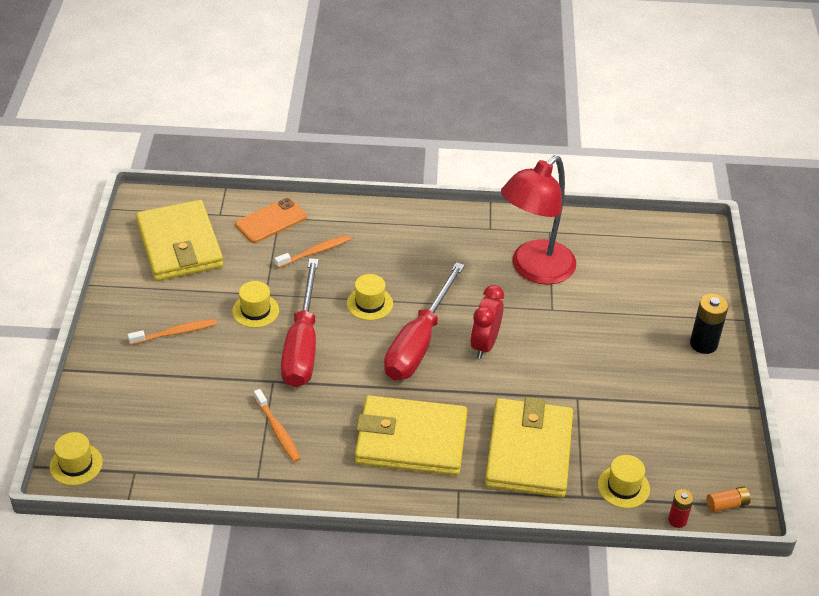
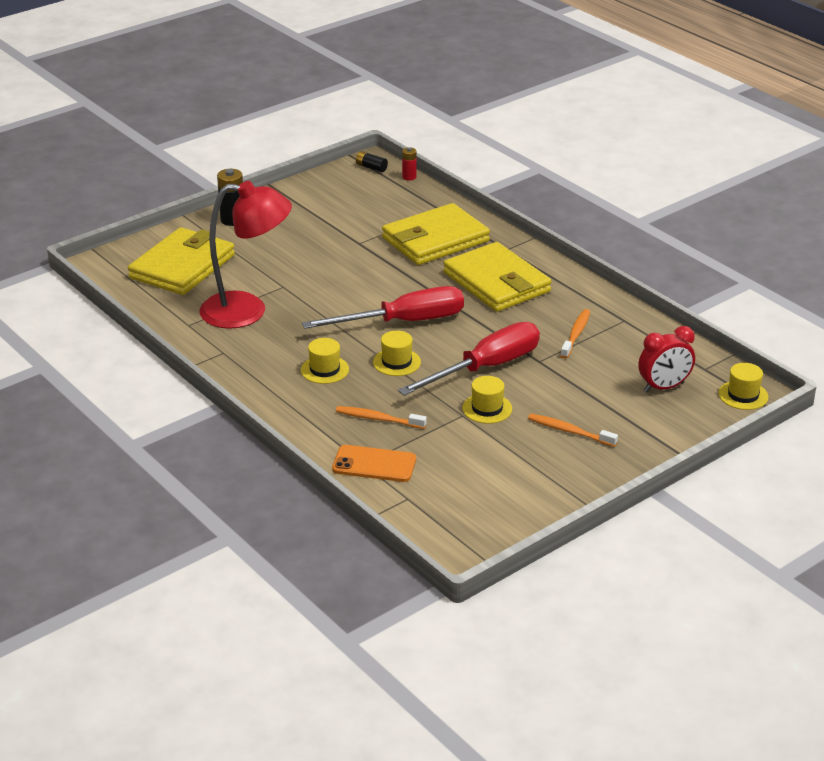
camera: 130 degrees left, 10 degrees down
(179, 245) = (478, 494): yellow wallet -> yellow wallet (182, 267)
(484, 344) = (363, 296): red clock -> red clock (664, 387)
(623, 487) = (411, 200): yellow hat -> yellow hat (324, 370)
(727, 504) = (371, 167): orange battery -> black battery

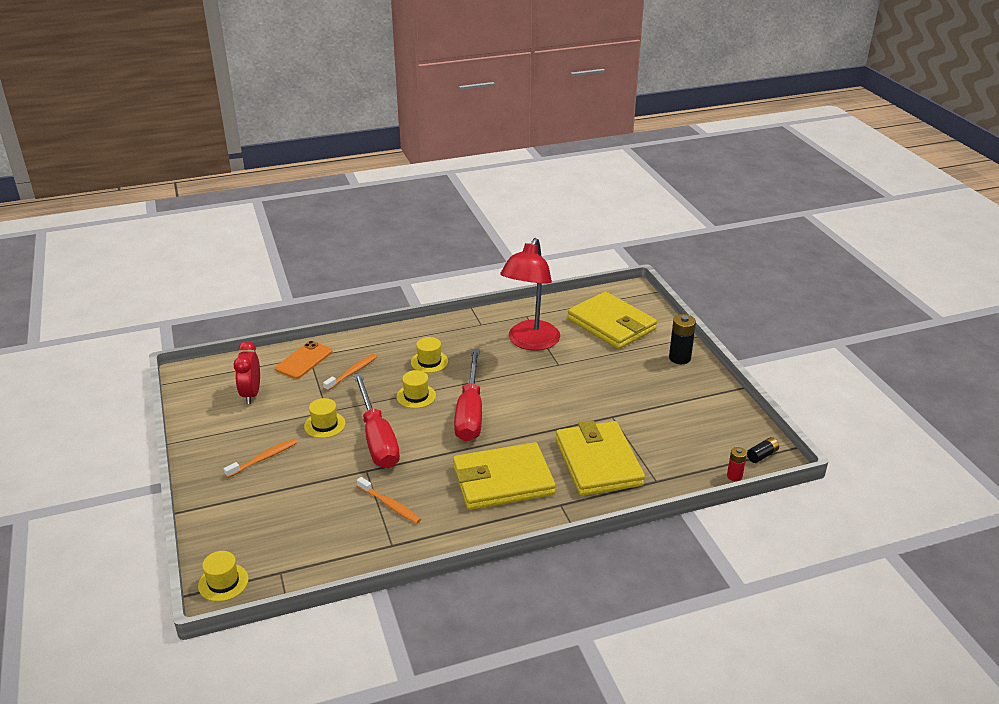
camera: 110 degrees right, 0 degrees up
(664, 387) = (275, 533): red clock -> red clock (251, 394)

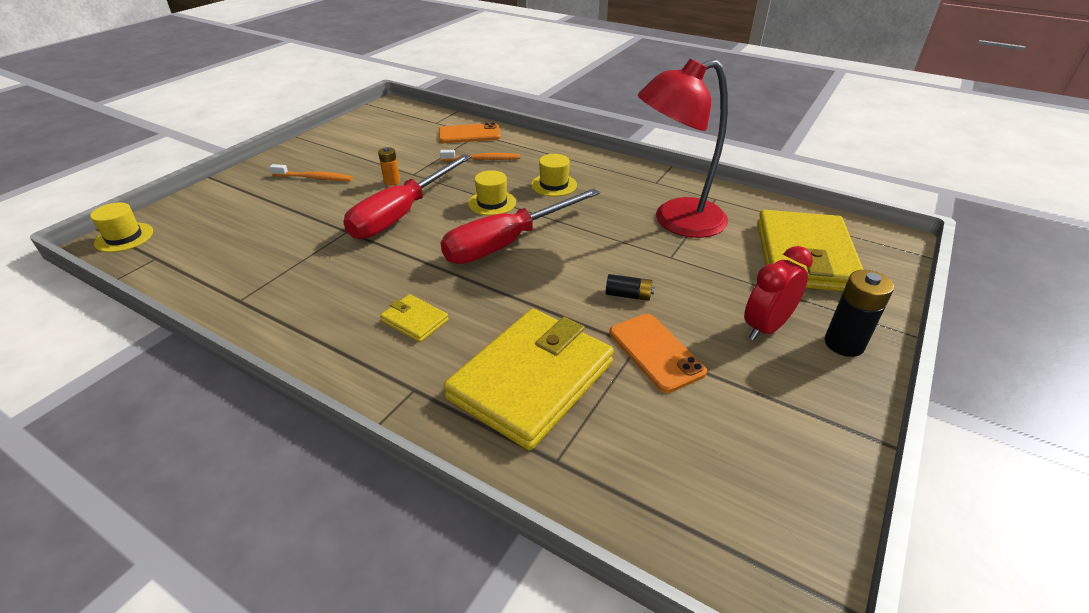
camera: 50 degrees right, 5 degrees up
(251, 394) = (395, 136): red clock -> red clock (766, 327)
(324, 425) = (392, 182): yellow hat -> orange battery
(390, 505) = (304, 268): orange toothbrush -> none
(503, 480) = (415, 321): yellow wallet -> yellow wallet, size x0.43
(623, 413) = (655, 352): none -> orange phone
(734, 476) = (674, 558): red battery -> none
(762, 455) = (773, 570): black battery -> black battery (628, 295)

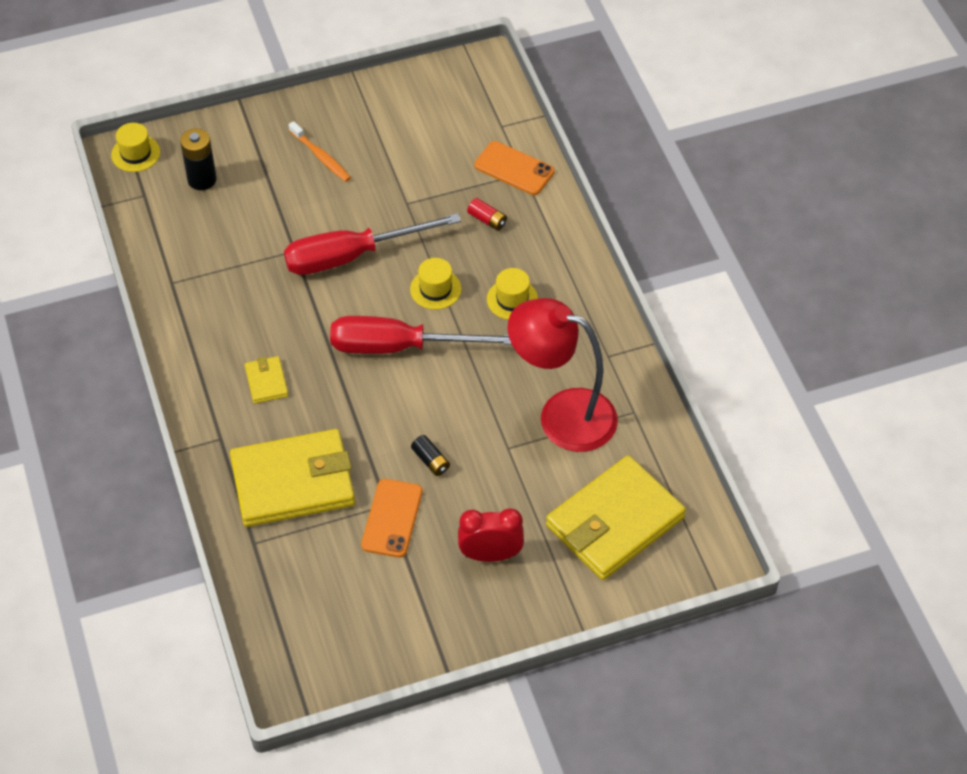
camera: 40 degrees right, 15 degrees up
(392, 182) = (379, 204): orange battery -> none
(482, 159) = (487, 220): orange toothbrush -> red battery
(844, 344) = (525, 604): black battery -> black battery (202, 179)

